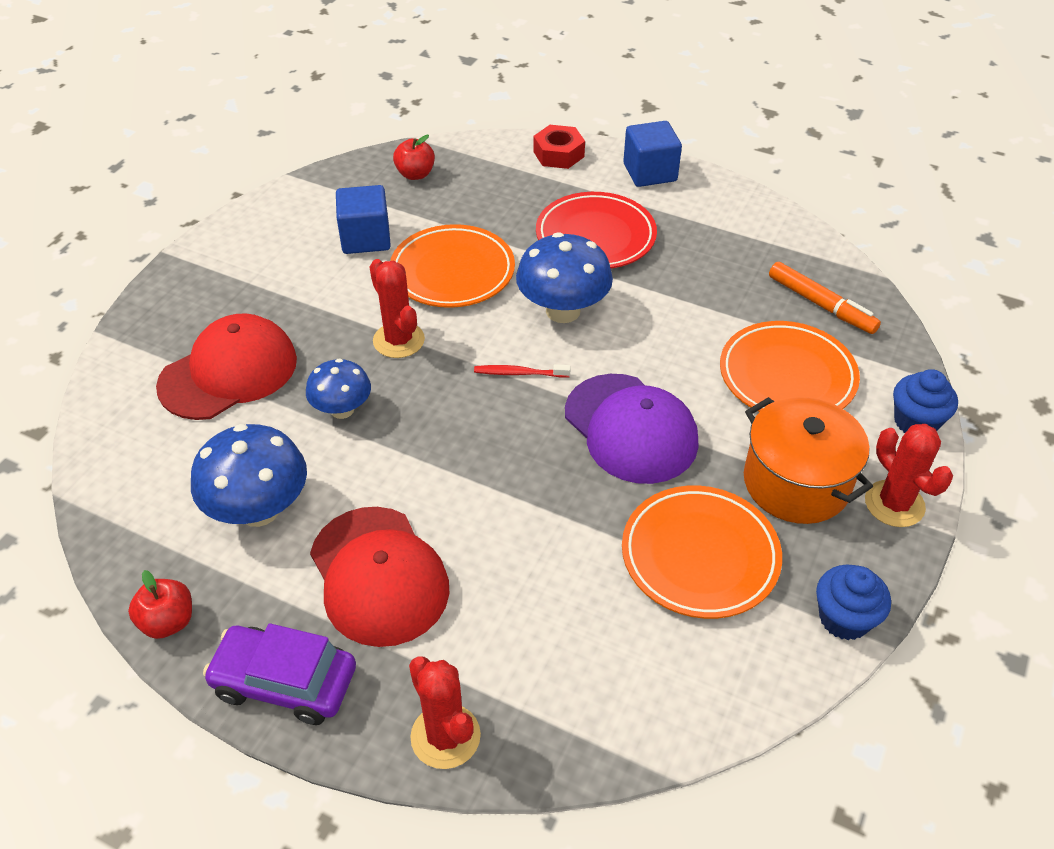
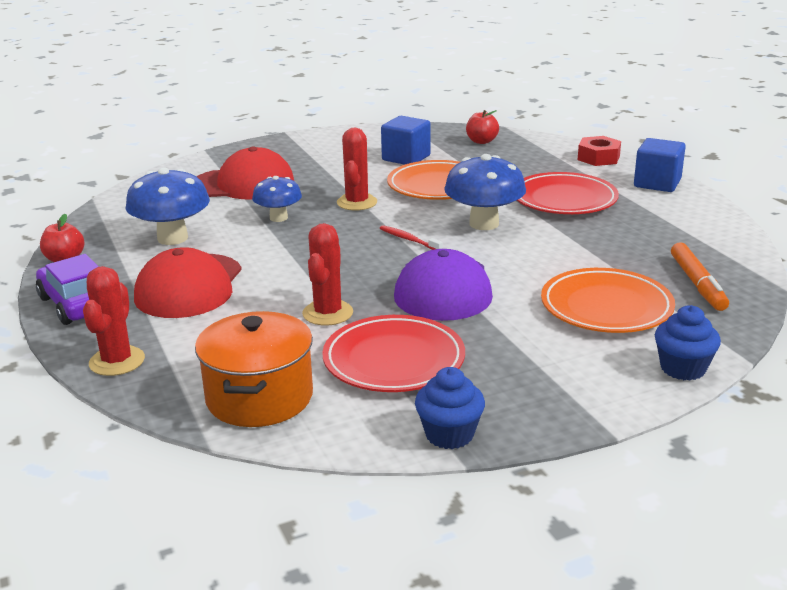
camera: 40 degrees right, 20 degrees down
(700, 556) = (394, 360): orange plate -> red plate
(796, 483) = (524, 358): orange pot -> orange pot (259, 397)
(894, 504) = (589, 400): red cactus -> red cactus (327, 313)

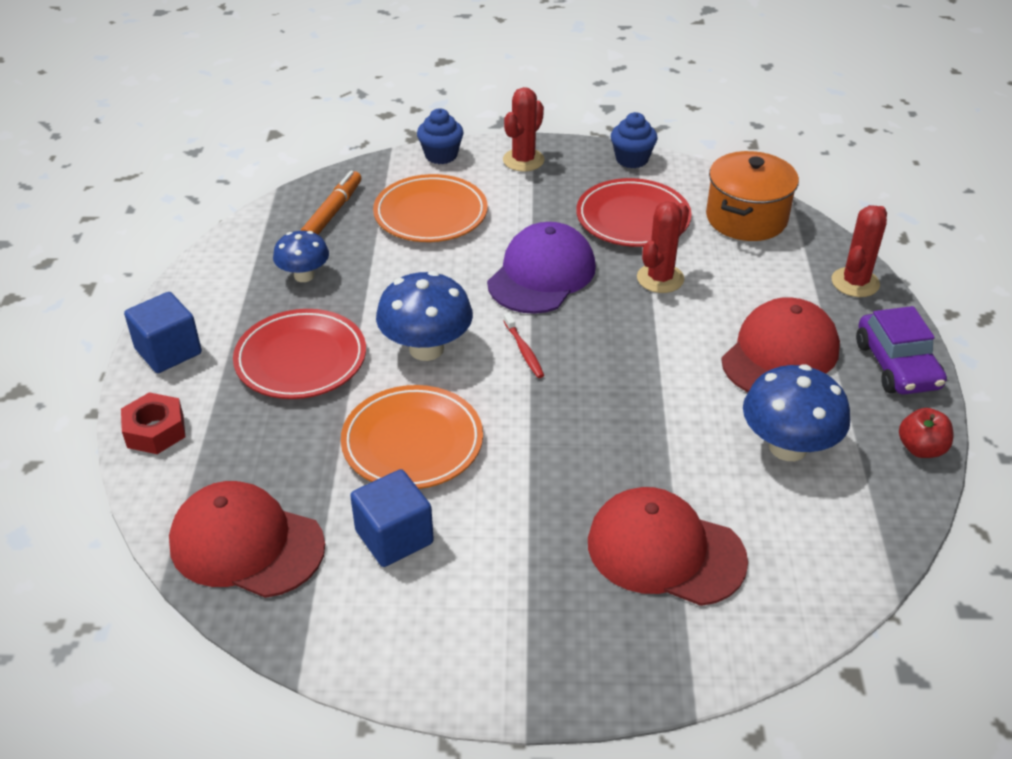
camera: 155 degrees left, 15 degrees up
(278, 218) = (647, 444): blue mushroom -> blue mushroom (304, 276)
(357, 202) = (535, 443): red cactus -> red cactus (523, 160)
(481, 141) = (246, 544): red apple -> red cap

